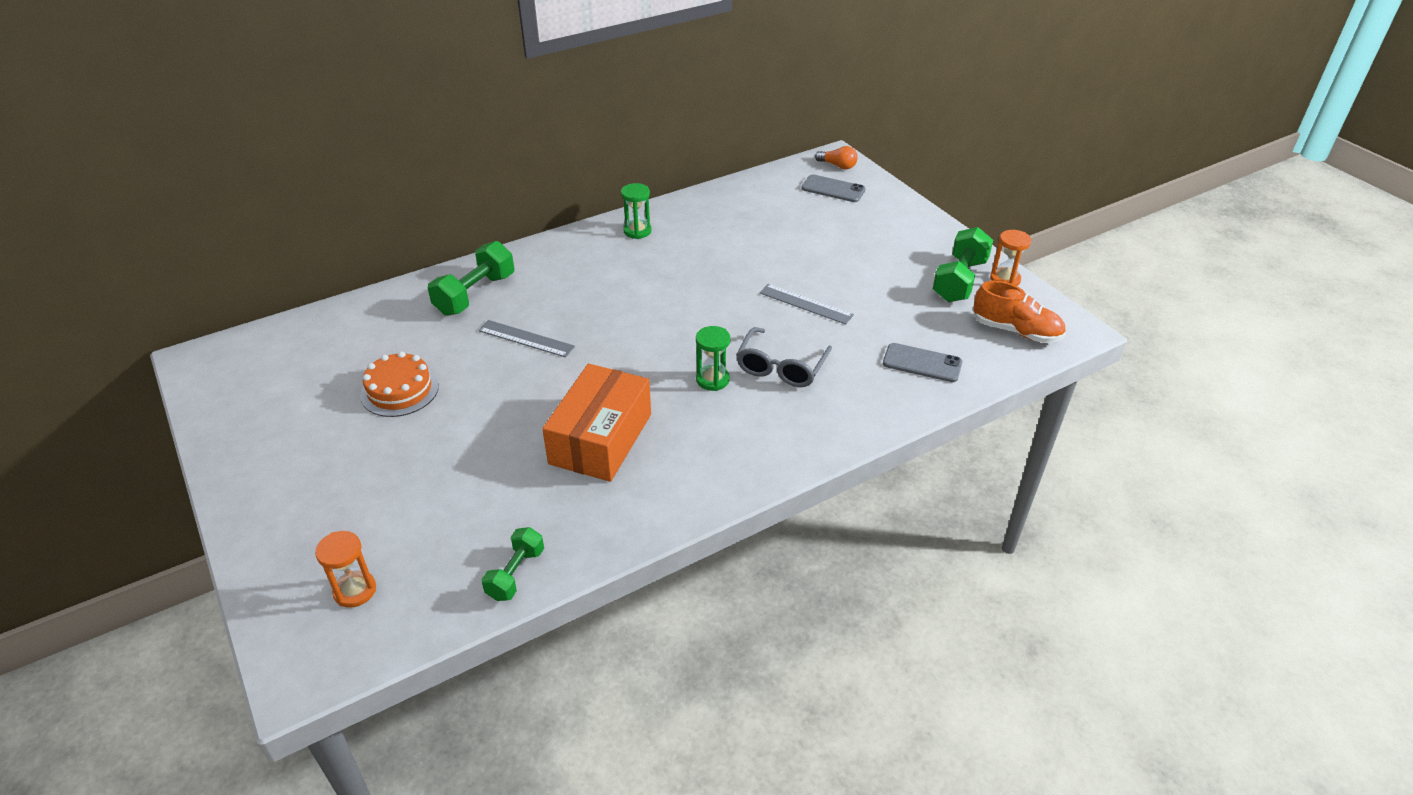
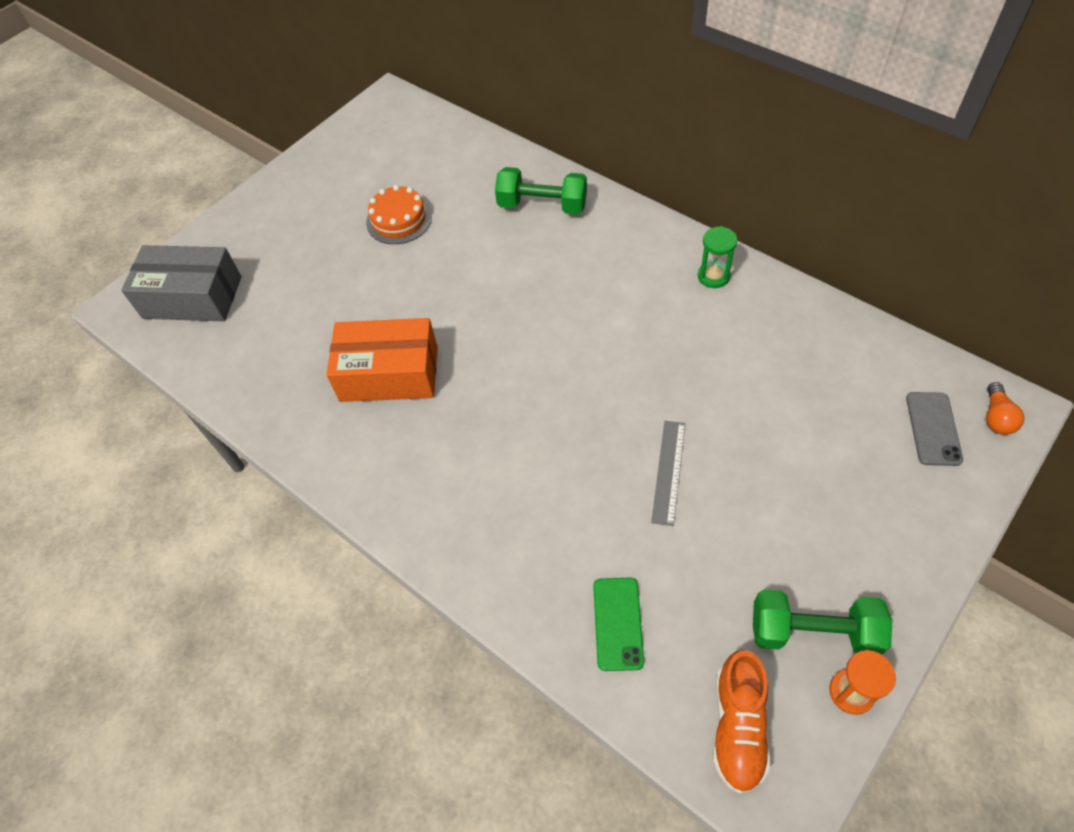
camera: 75 degrees right, 15 degrees up
(355, 590) = (192, 297): orange hourglass -> grey box
(515, 574) = (226, 381): green dumbbell -> none
(526, 339) = (498, 266): grey ruler -> none
(712, 380) = (502, 428): green hourglass -> none
(781, 367) = (547, 482): grey glasses -> none
(922, 363) = (618, 623): grey phone -> green phone

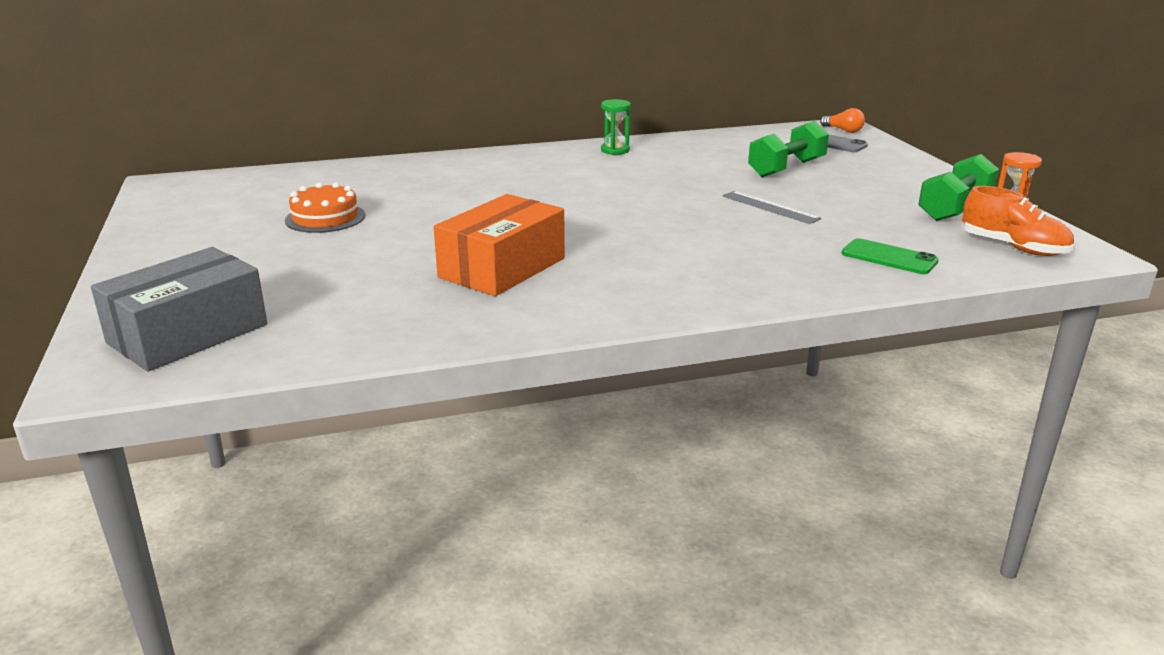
camera: 60 degrees left, 30 degrees down
(542, 205) = (435, 171): green dumbbell -> green dumbbell (786, 168)

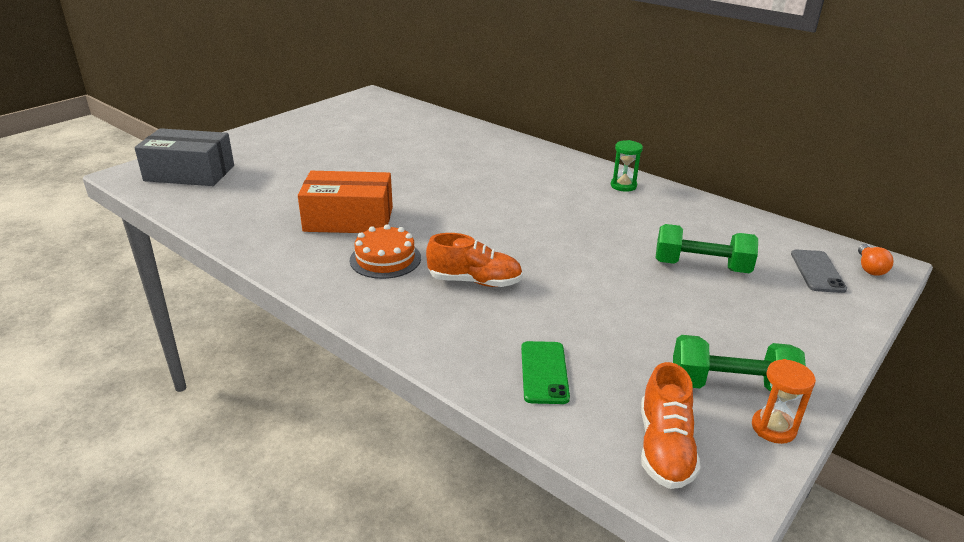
camera: 55 degrees right, 5 degrees up
(325, 218) = (370, 146): orange cake -> orange cake (385, 259)
(715, 245) = (474, 281): none -> orange shoe
(770, 207) = (590, 284): grey ruler -> none

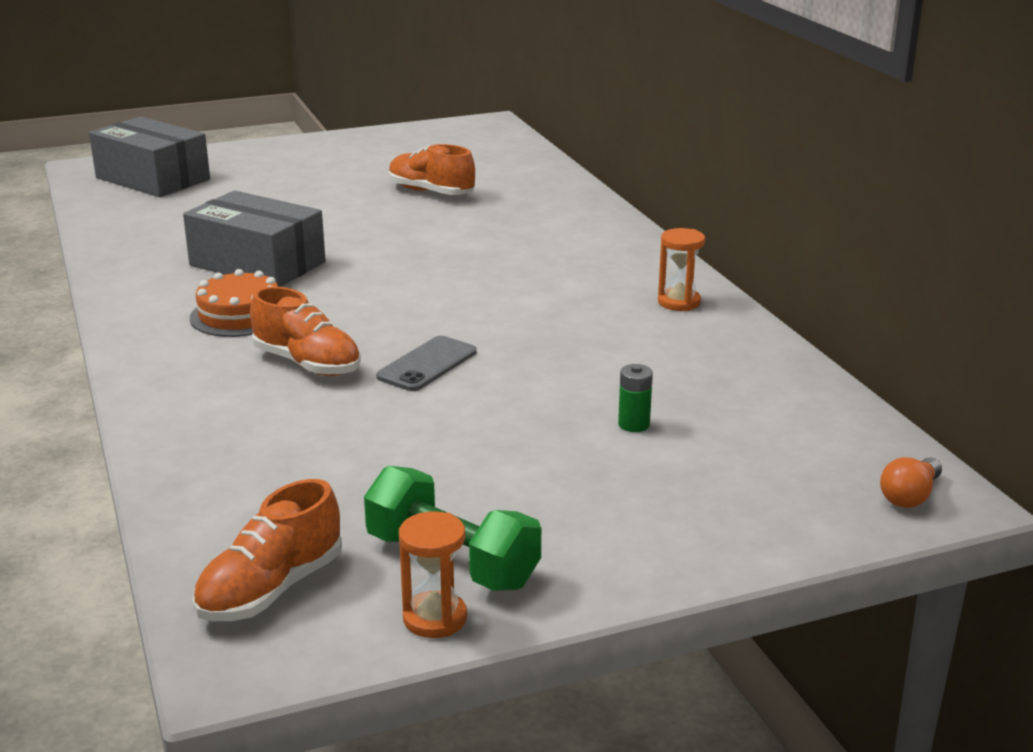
camera: 30 degrees right, 5 degrees down
(348, 219) = (257, 264): orange box -> grey box
(396, 146) = (431, 192): none -> orange shoe
(544, 372) = (249, 476): green phone -> none
(623, 186) = (679, 302): green hourglass -> orange hourglass
(701, 266) = (634, 424): green dumbbell -> green battery
(817, 271) = (810, 477): grey phone -> grey phone (427, 364)

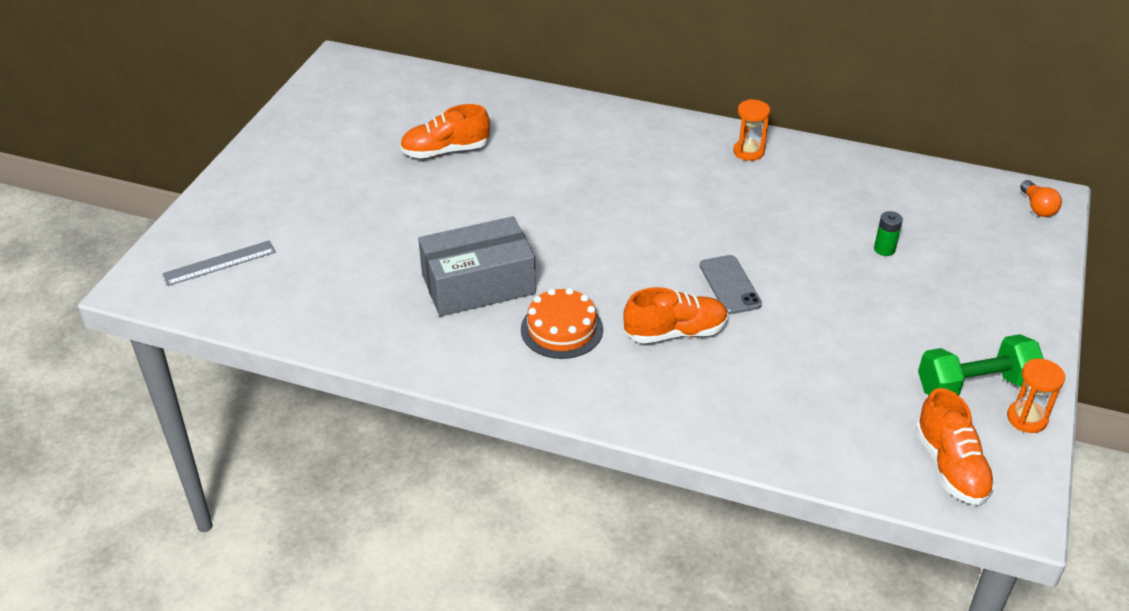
camera: 50 degrees left, 15 degrees up
(152, 179) = (220, 263): grey box -> grey ruler

